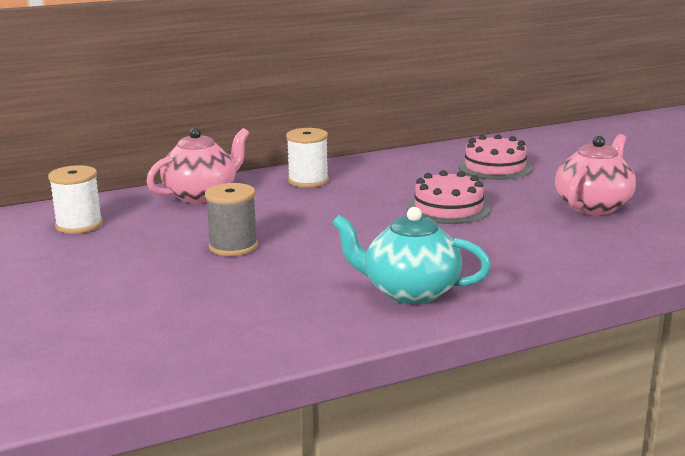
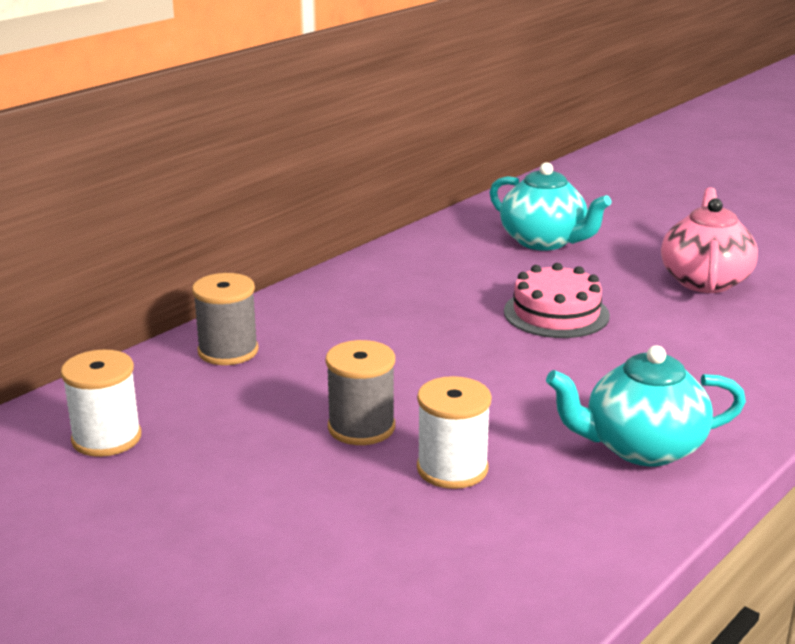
camera: 25 degrees left, 5 degrees up
(202, 195) = (228, 351): pink teapot -> grey spool
(308, 181) = (345, 302): white spool -> white spool (452, 468)
(495, 167) = (544, 241): pink cake -> turquoise teapot

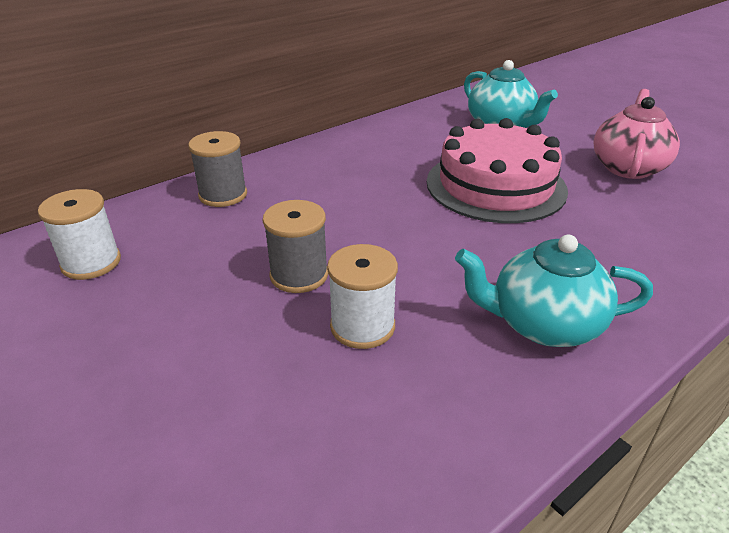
camera: 10 degrees right, 10 degrees up
(556, 313) = (495, 185): pink cake -> pink cake, size x1.60

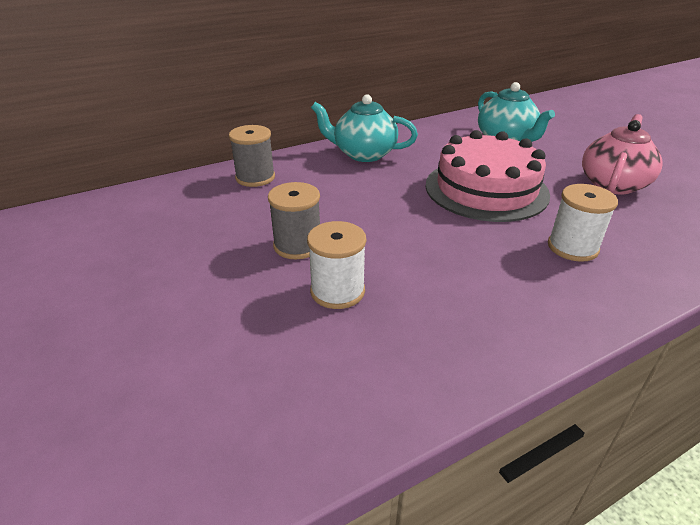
camera: 10 degrees right, 0 degrees up
(91, 262) = (140, 220): white spool -> white spool (572, 247)
(543, 324) = (493, 307): turquoise teapot -> turquoise teapot (363, 154)

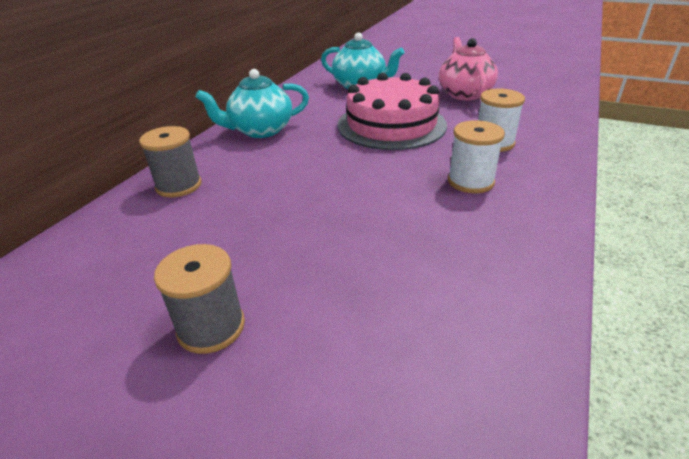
camera: 35 degrees left, 0 degrees up
(297, 245) = (300, 226): grey spool -> grey spool (211, 327)
(337, 291) = (382, 246): white spool -> white spool (470, 181)

